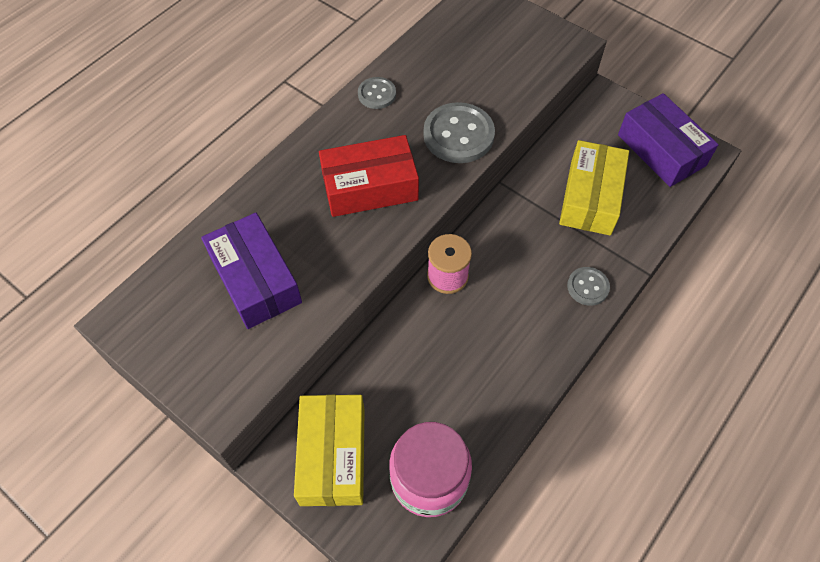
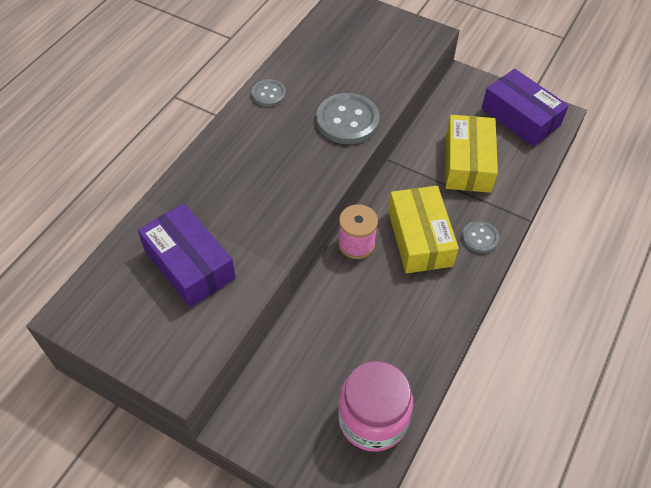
camera: 10 degrees left, 5 degrees down
(332, 455) = (282, 412): yellow box -> yellow box (419, 238)
(370, 187) = (277, 173): red box -> none

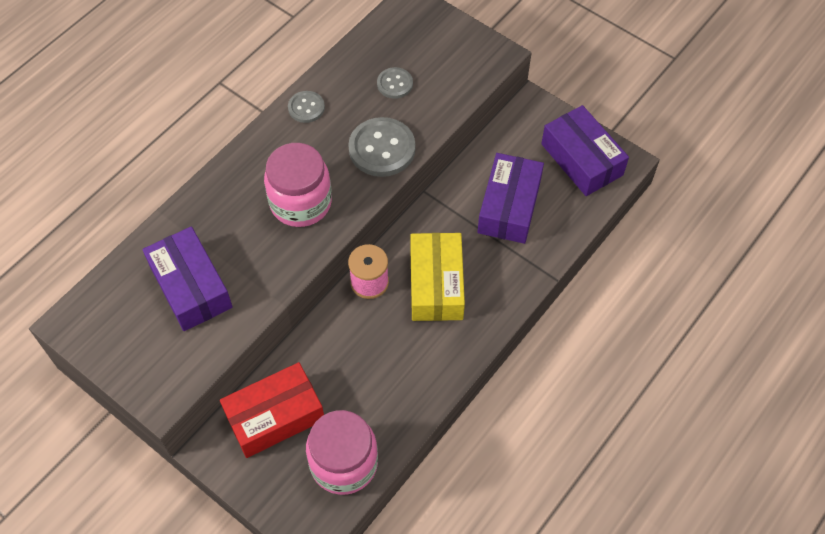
camera: 10 degrees right, 5 degrees up
(282, 175) = (301, 202): none -> pink jar
(292, 382) = (275, 416): none -> red box
(468, 163) = (509, 206): yellow box -> purple box
(480, 238) = (499, 292): grey button -> grey button (395, 84)

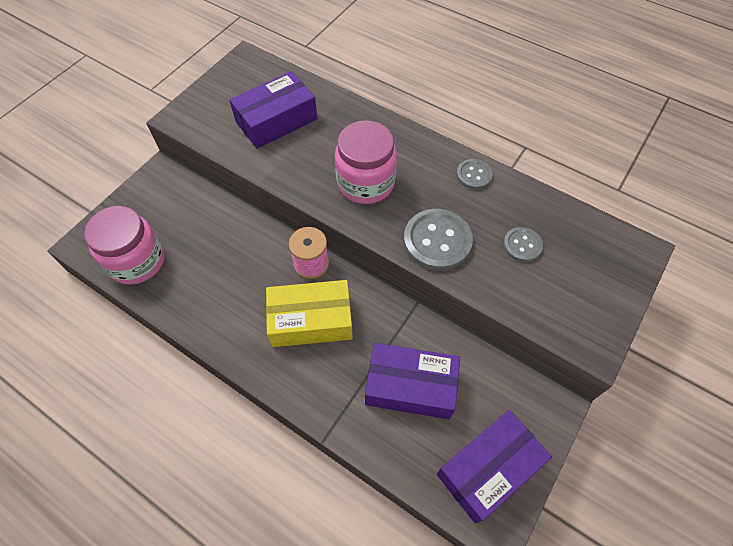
camera: 85 degrees right, 0 degrees up
(275, 416) = (184, 208): red box -> none

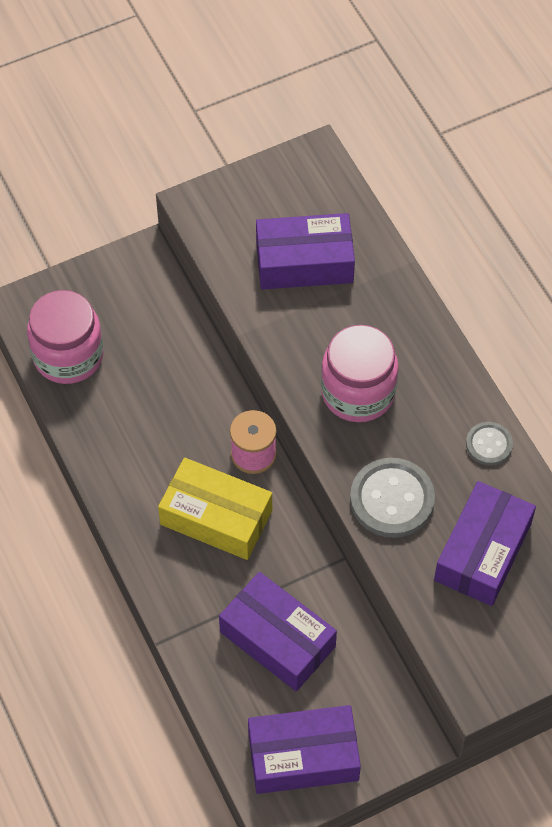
camera: 30 degrees right, 0 degrees up
(522, 245) = (482, 552): grey button -> purple box

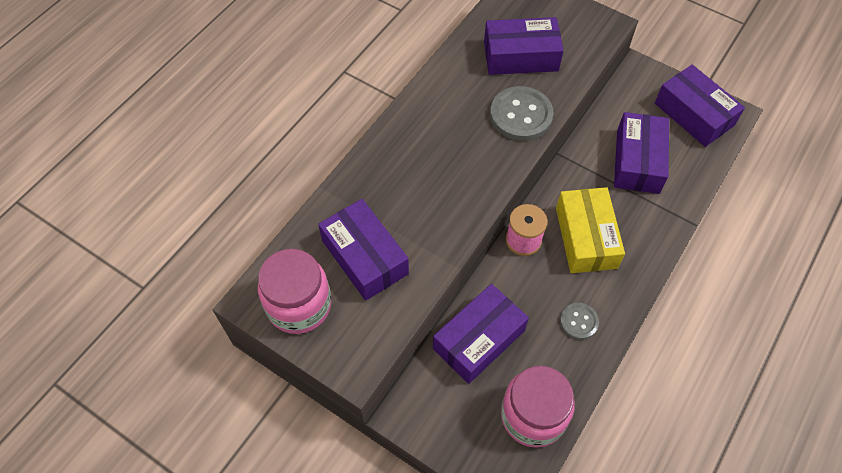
camera: 120 degrees left, 0 degrees up
(172, 352) = (478, 339): none -> purple box
(358, 392) = (455, 170): pink jar -> pink jar (299, 305)
(489, 444) = (443, 83): grey button -> grey button (579, 321)

